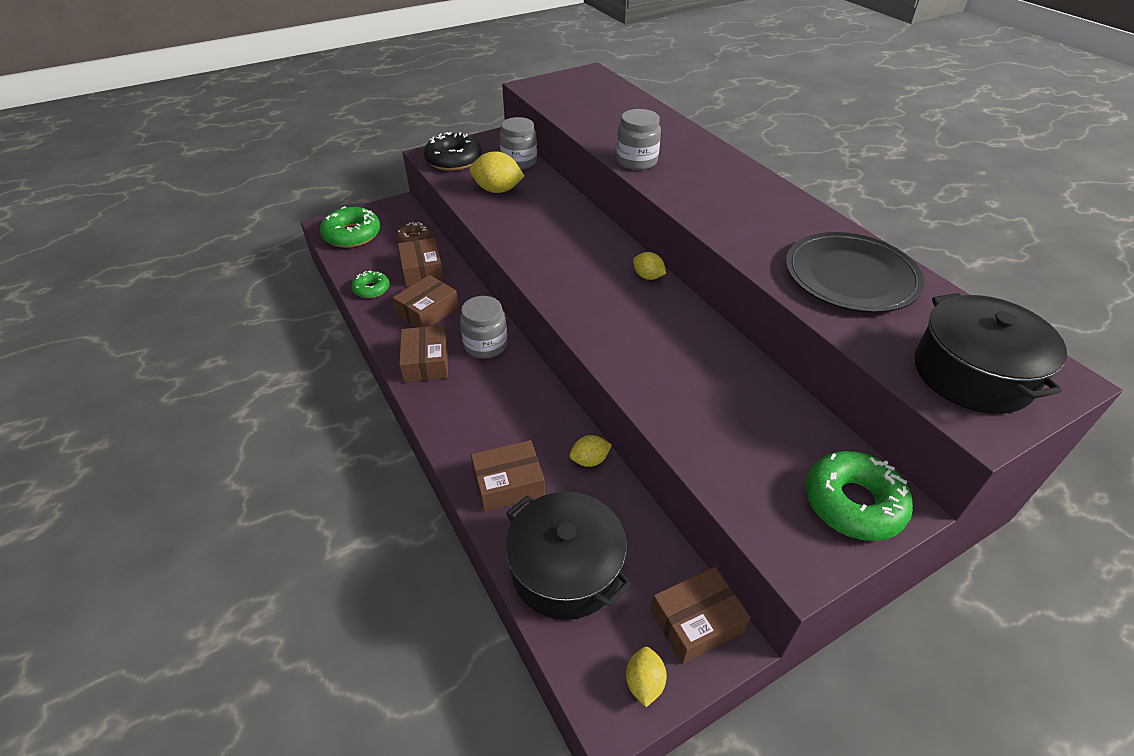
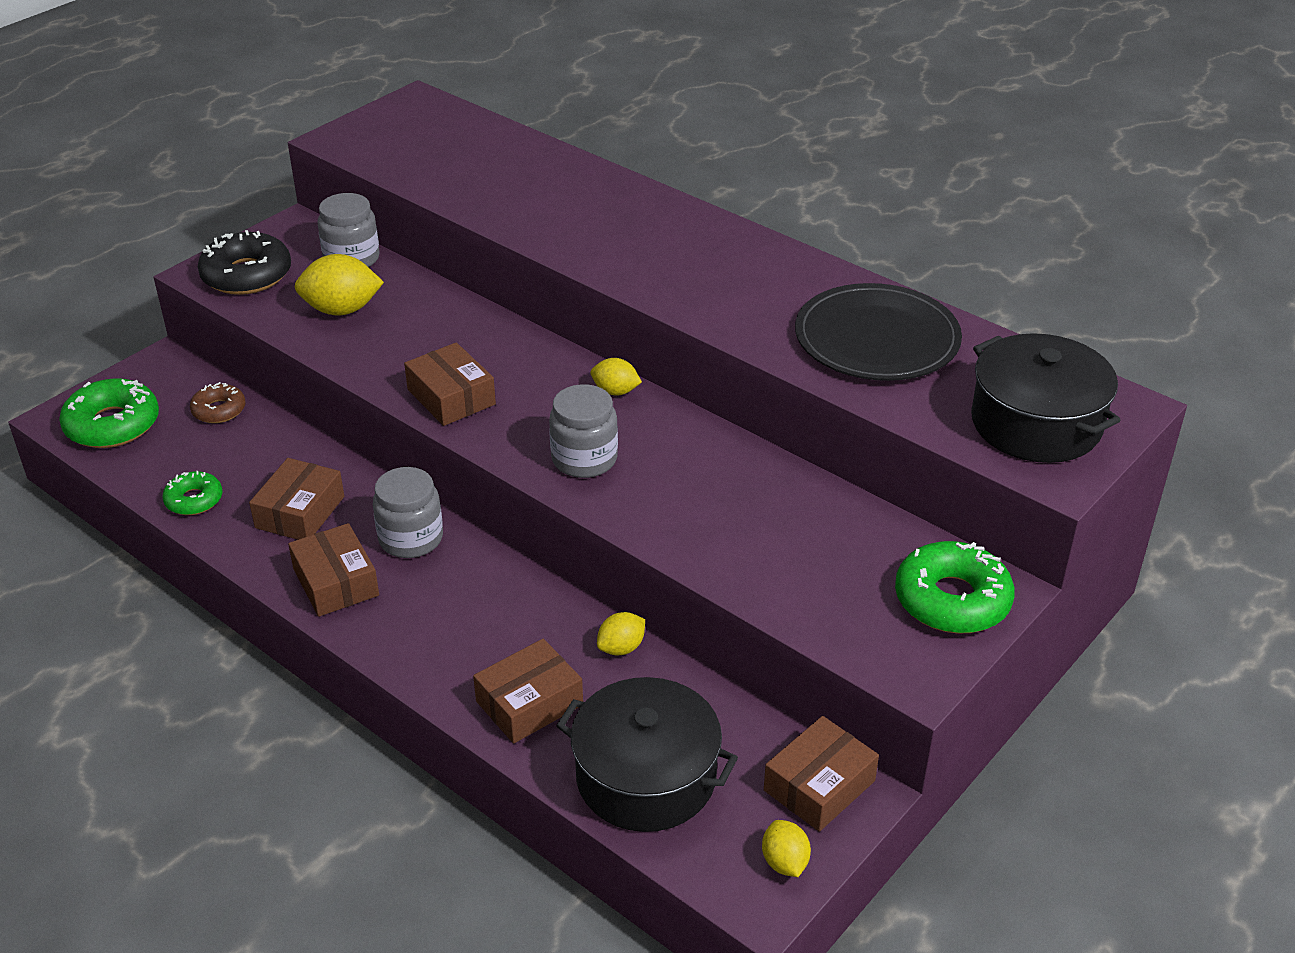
camera: 20 degrees left, 5 degrees down
(422, 270) = (258, 454): brown box -> brown box (451, 397)
(636, 161) = (550, 234): grey jar -> grey jar (584, 459)

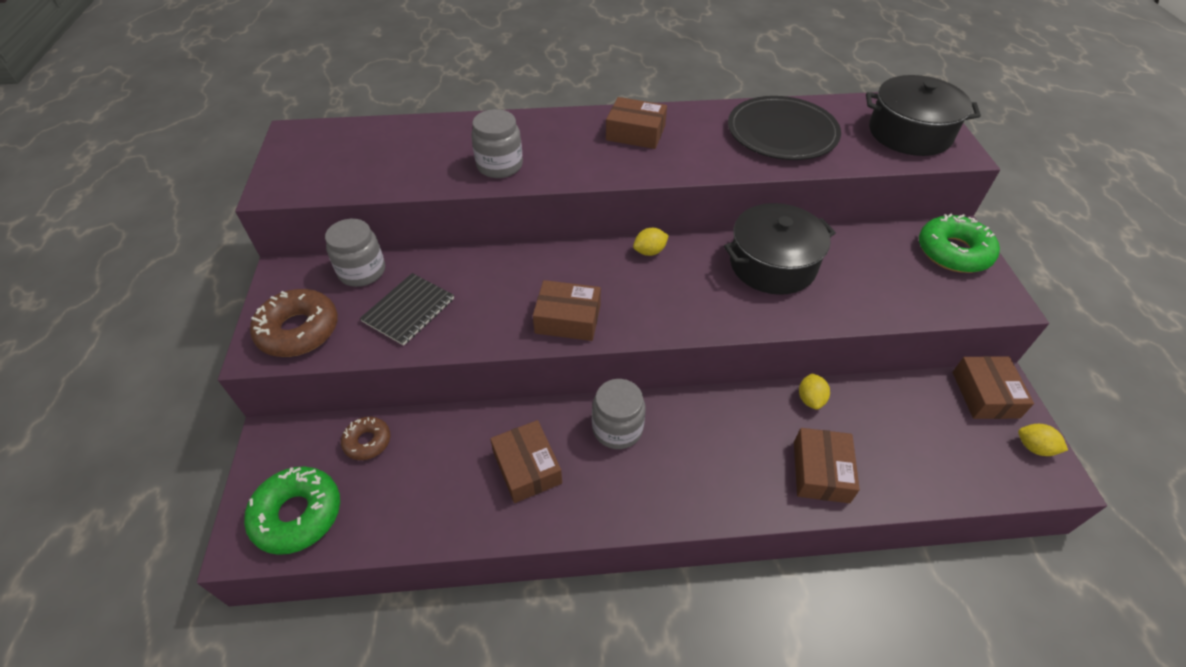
camera: 45 degrees left, 10 degrees up
(194, 500) = (443, 519): green donut -> none
(247, 275) = (299, 330): black donut -> brown donut
(336, 582) = (617, 494): brown box -> brown box (635, 133)
(341, 310) = (408, 310): yellow lemon -> black notebook
(584, 459) = (697, 303): grey jar -> grey jar (499, 166)
(646, 777) = (926, 460): black pot -> black pot (772, 264)

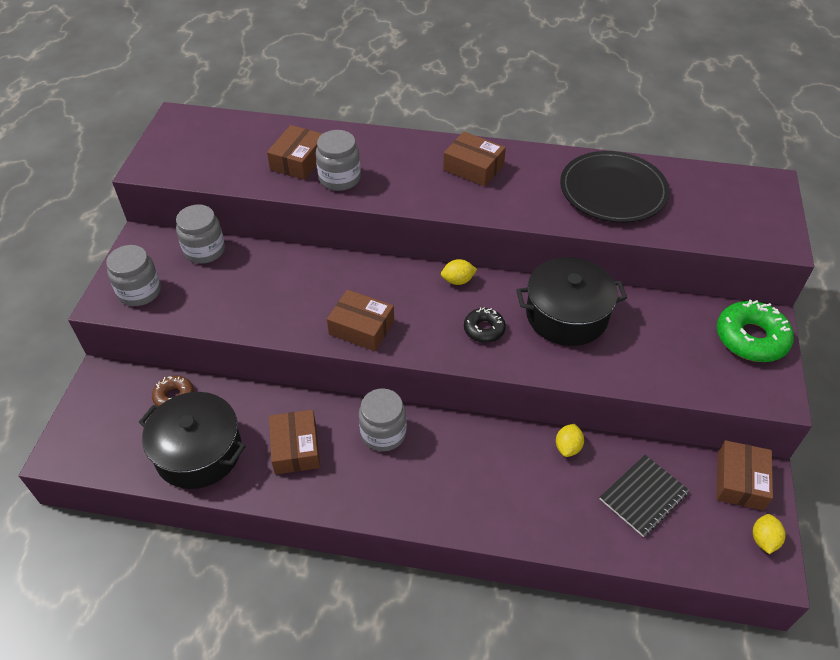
camera: 15 degrees right, 0 degrees up
(297, 514) = (104, 442): green donut -> none
(299, 330) = (140, 292): brown donut -> grey jar
(408, 310) = (232, 292): black notebook -> black notebook (643, 496)
(697, 295) = (484, 329): none -> black donut
(821, 471) = (549, 512): brown box -> brown box (298, 161)
(909, 133) = (740, 213): black pot -> black pot (198, 452)
(1034, 447) = (763, 540): yellow lemon -> yellow lemon turned 60 degrees clockwise

